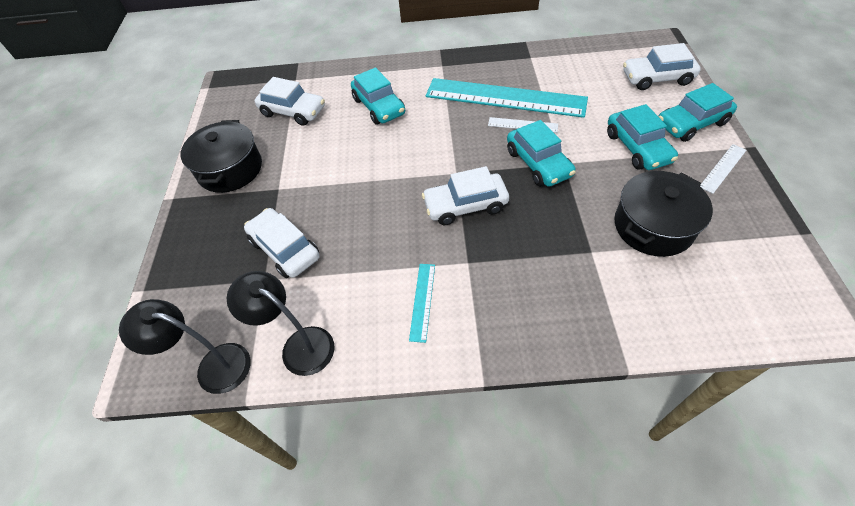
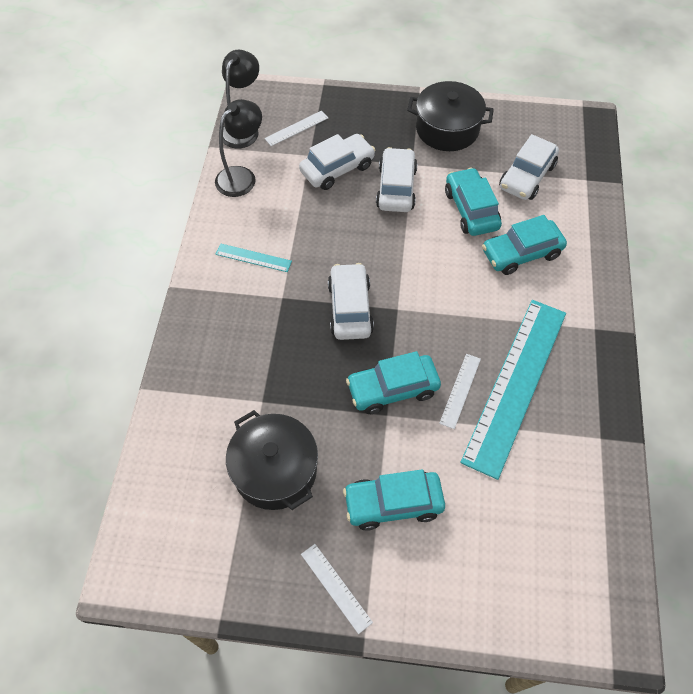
camera: 95 degrees right, 5 degrees up
(218, 302) = (296, 128): none -> white ruler
(657, 78) = (526, 590): white car -> white car (396, 188)
(691, 123) = (422, 590): turquoise car -> turquoise car (471, 209)

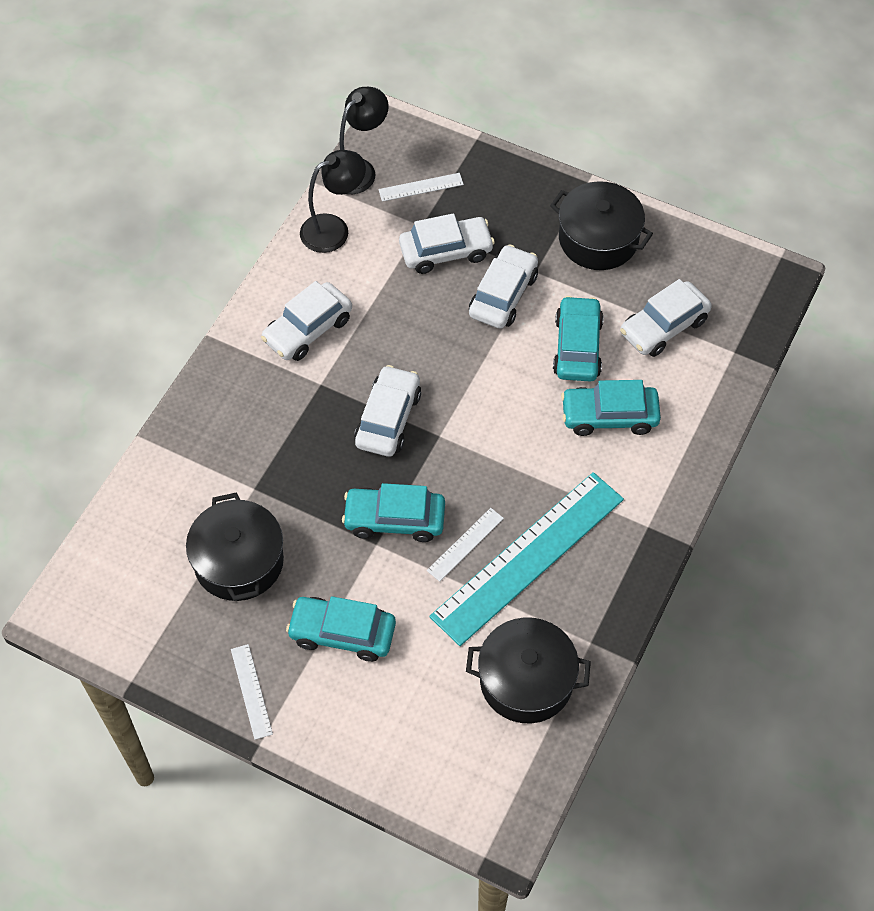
camera: 20 degrees right, 0 degrees up
(253, 258) = (308, 329): turquoise ruler -> white car
(566, 490) = (526, 680): none -> black pot

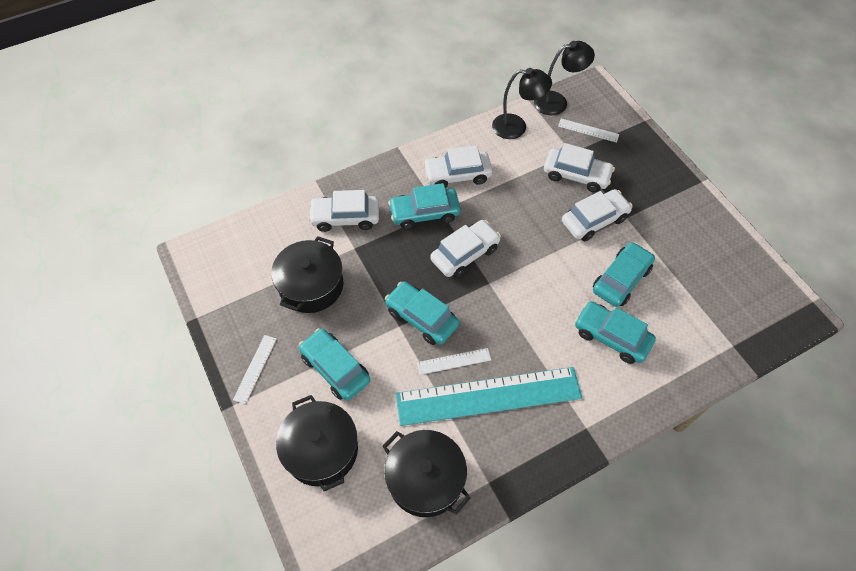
camera: 35 degrees right, 0 degrees up
(305, 398) = (424, 213): none -> turquoise car
(598, 239) = (684, 220): black pot -> black pot (321, 450)
(664, 327) = (692, 300): white car -> white car (345, 218)

